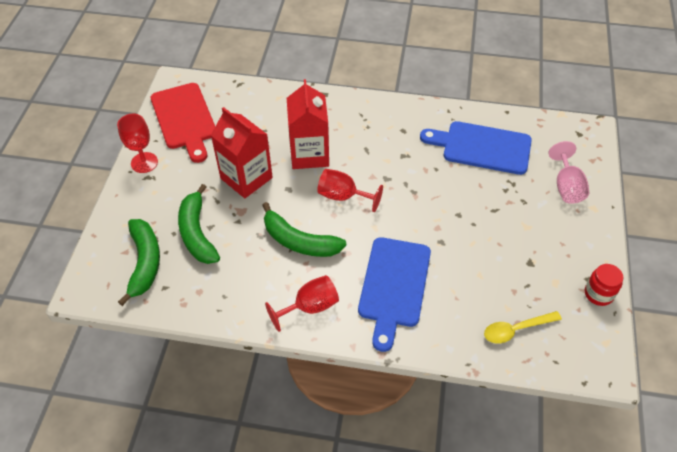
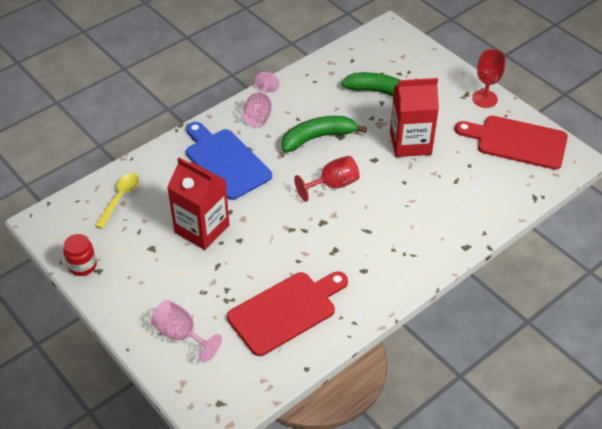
camera: 130 degrees right, 5 degrees down
(144, 263) = (383, 60): green banana -> none
(309, 154) = (399, 192): red carton -> red carton (202, 229)
(310, 307) = (260, 113): red goblet -> pink goblet
(482, 147) = (286, 311): blue cutting board -> red cutting board

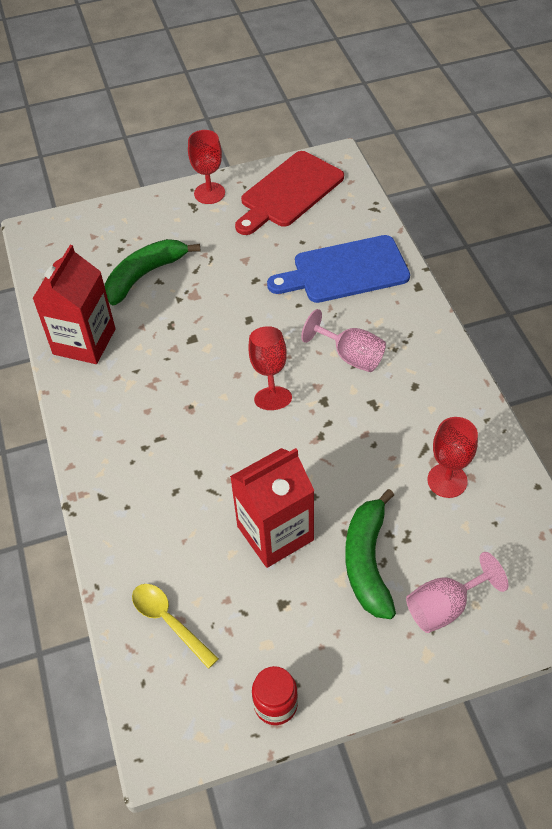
camera: 65 degrees left, 5 degrees up
(225, 161) = (167, 471): blue cutting board -> blue cutting board (345, 271)
(260, 113) = (101, 407): pink goblet -> pink goblet (351, 356)
(286, 311) = (447, 480): red cutting board -> red goblet
(318, 138) = (182, 361): green banana -> green banana (368, 562)
(410, 143) = (241, 278): red carton -> red carton (84, 341)

